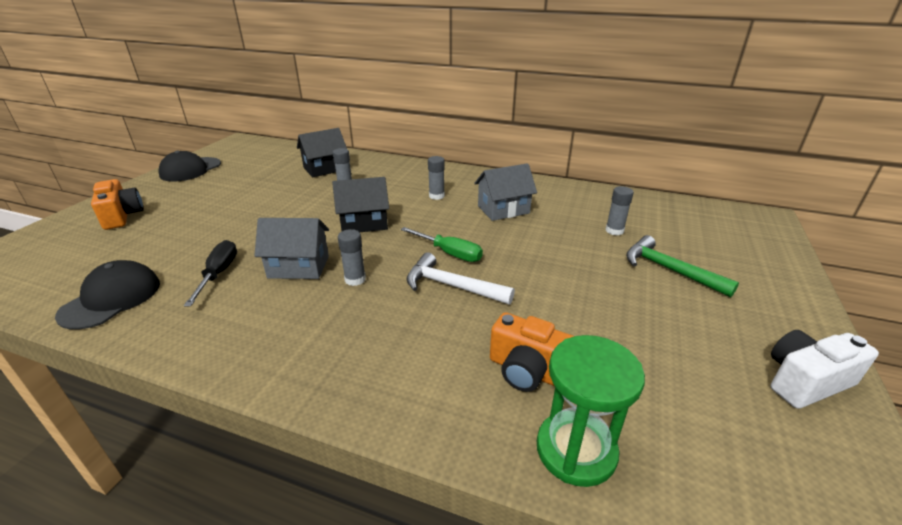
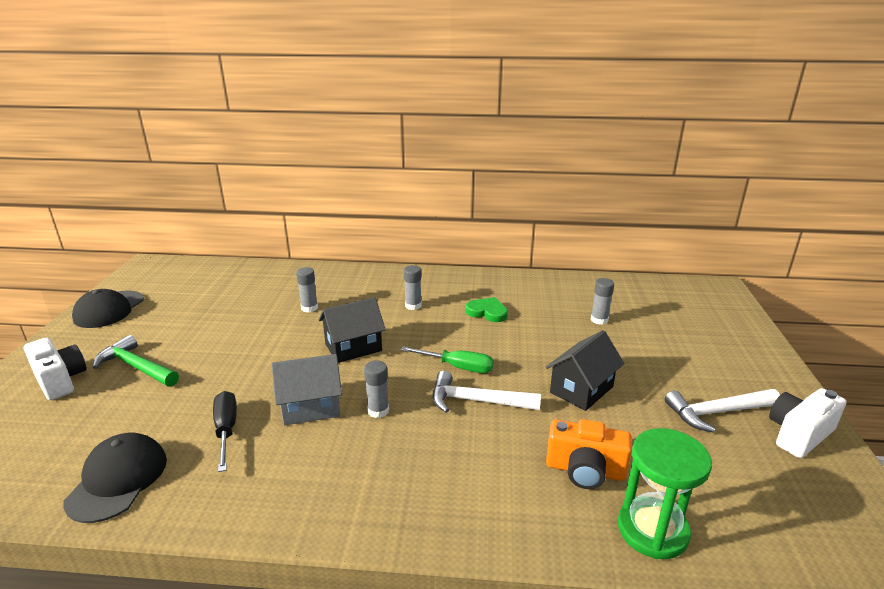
camera: 15 degrees left, 5 degrees down
(122, 216) = (60, 380): orange camera -> white camera
(325, 169) = (273, 288): black house -> black house (581, 389)
(503, 210) = (487, 312): grey house -> green heart
(669, 270) = (660, 352): green hammer -> green hammer (136, 367)
(709, 340) = (717, 412): none -> white hammer

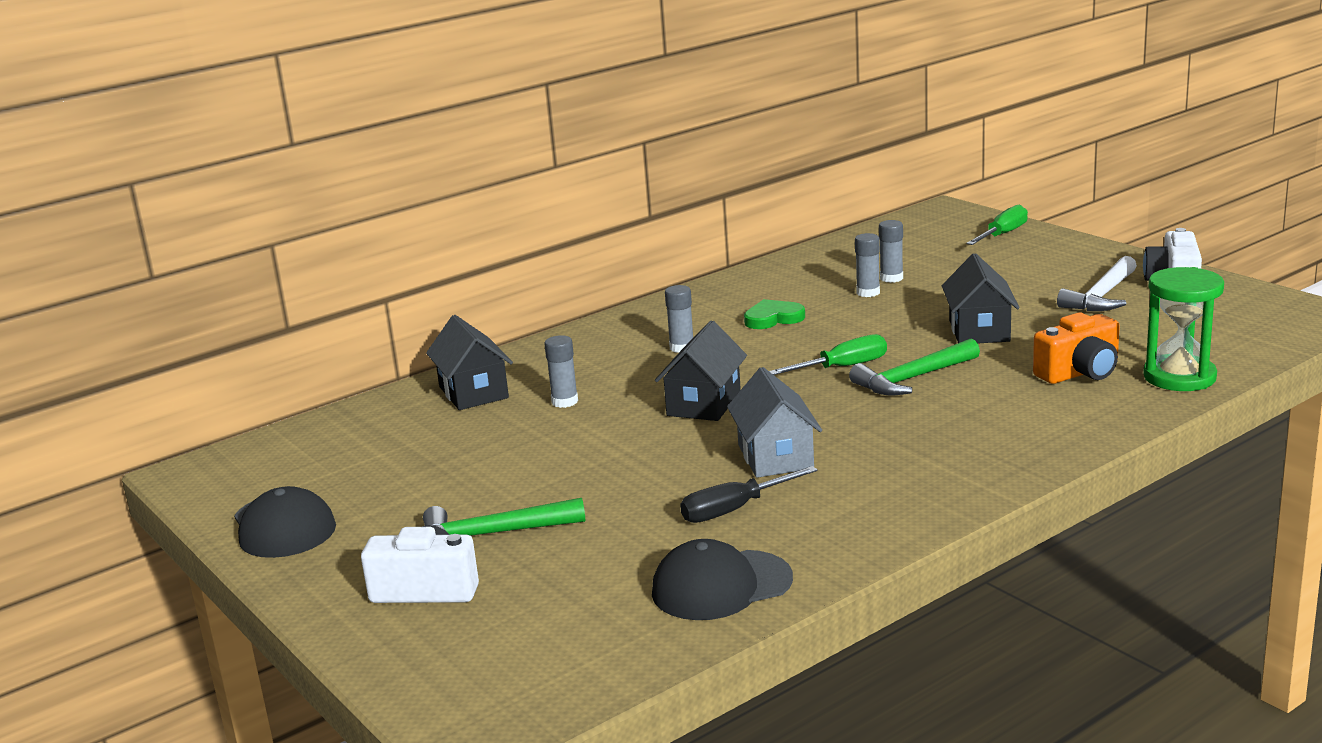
camera: 40 degrees left, 5 degrees down
(118, 480) = (721, 586): black cap -> black cap turned 75 degrees counterclockwise
(226, 430) = (734, 510): black screwdriver -> black screwdriver turned 60 degrees counterclockwise
(293, 281) = (473, 392): none -> black house
(311, 407) = (775, 456): grey house -> grey house turned 45 degrees counterclockwise
(378, 411) = (843, 427): grey glue stick -> grey glue stick (868, 292)
(476, 401) = (912, 379): white hammer -> green hammer
(728, 324) = (1002, 234): none -> green screwdriver

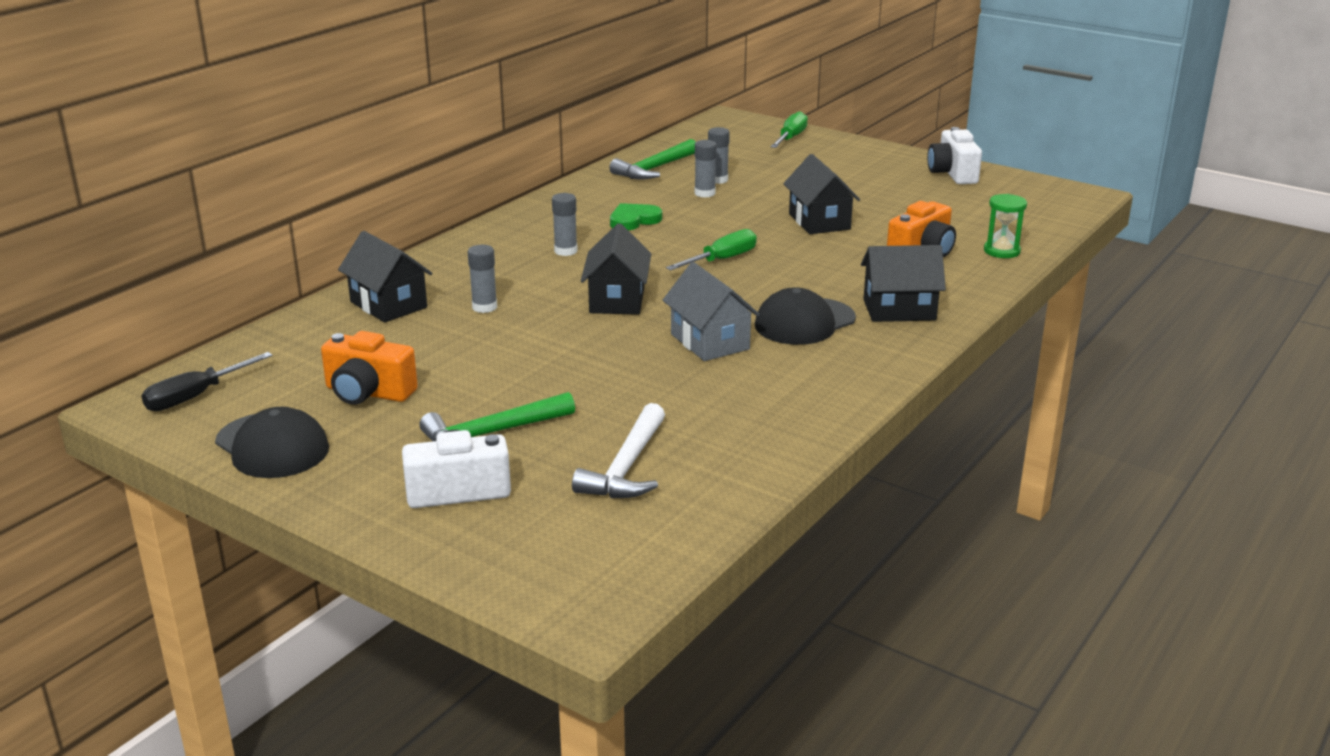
camera: 20 degrees left, 5 degrees up
(401, 481) = (368, 393): none -> orange camera
(721, 586) = (730, 457): black cap -> black cap (804, 322)
(734, 510) = (701, 391): black screwdriver -> black screwdriver (195, 396)
(912, 379) = (787, 266): green hammer -> green hammer (654, 169)
(1012, 437) = (899, 310): none -> black house
(1101, 296) = (902, 187): white hammer -> white hammer (626, 467)
(1179, 377) = (1001, 251): green hourglass -> green hourglass, size x0.62

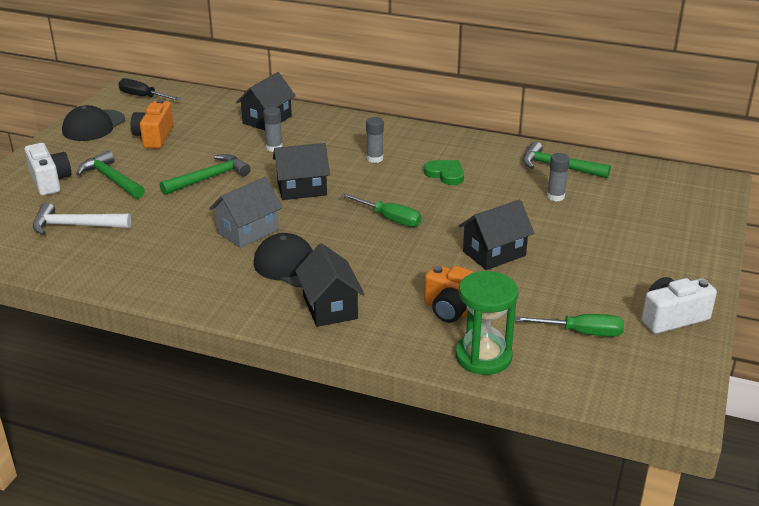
camera: 75 degrees right, 5 degrees up
(543, 357) = (209, 178): none -> green hammer
(704, 193) = (521, 195): grey glue stick -> none
(790, 138) = (691, 219): green screwdriver -> green screwdriver (581, 332)
(1001, 251) = (483, 357): green hourglass -> green hourglass, size x1.61

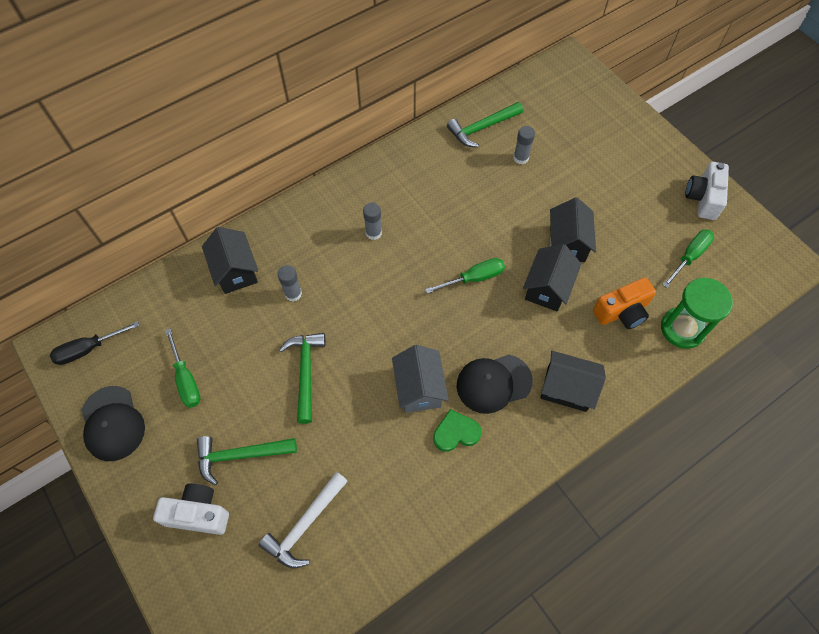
camera: 55 degrees left, 30 degrees up
(154, 137) = (186, 379): orange camera -> green screwdriver
(302, 189) = (381, 312): black house -> black house (547, 288)
(445, 174) = (436, 202): green heart -> green heart (456, 432)

